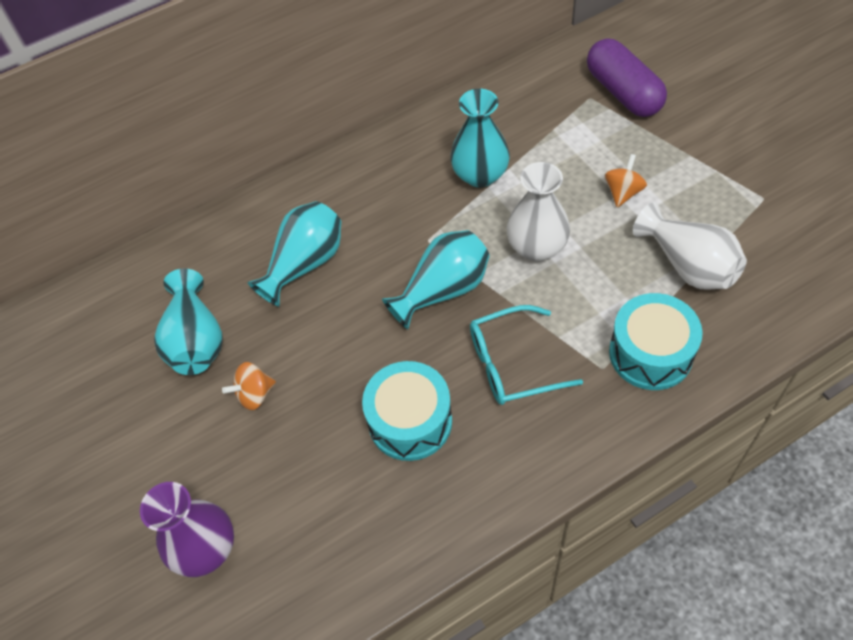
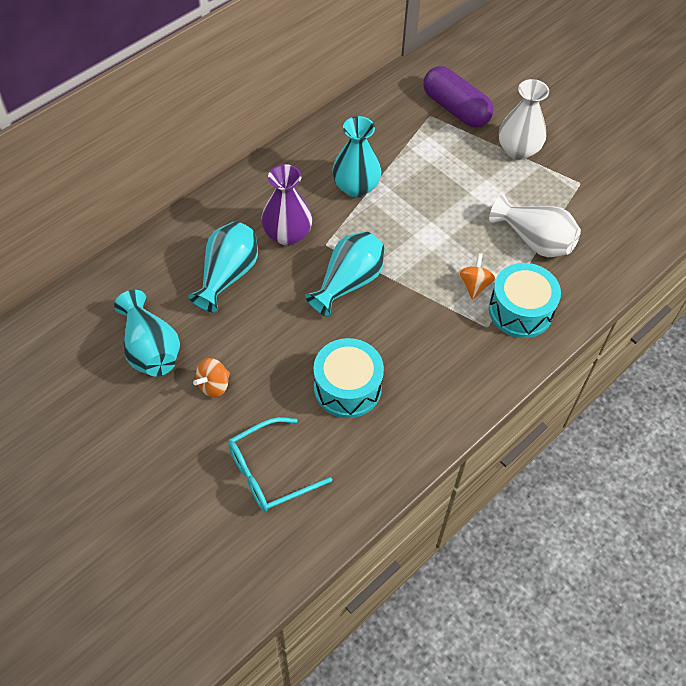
camera: 20 degrees left, 0 degrees up
(205, 548) = (207, 510): purple vase -> purple vase (287, 234)
(513, 363) = (418, 332): turquoise glasses -> turquoise glasses (270, 471)
(537, 247) = (415, 240): white vase -> white vase (518, 150)
(623, 192) = (473, 189): orange spinning top -> orange spinning top (474, 285)

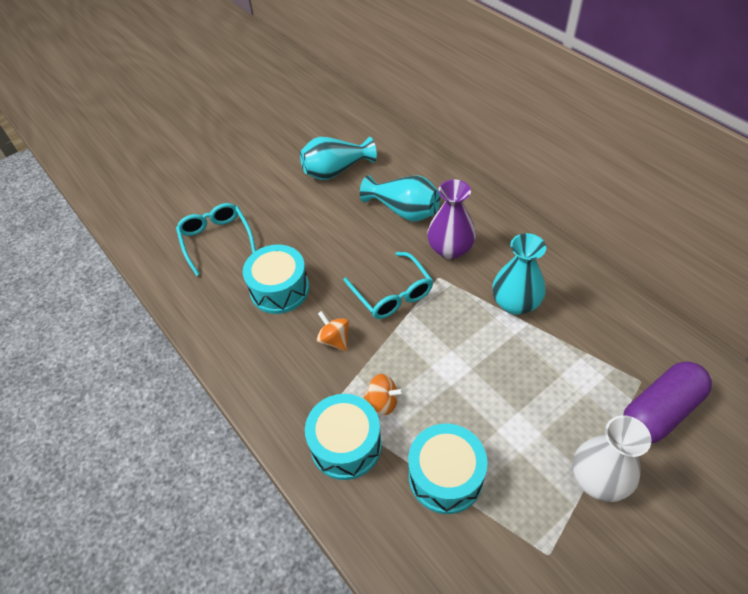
camera: 100 degrees right, 5 degrees down
(214, 385) = (298, 206): orange spinning top -> orange spinning top (334, 340)
(348, 283) = (392, 293): turquoise vase -> turquoise glasses
(534, 240) = (445, 476): white vase -> turquoise drum

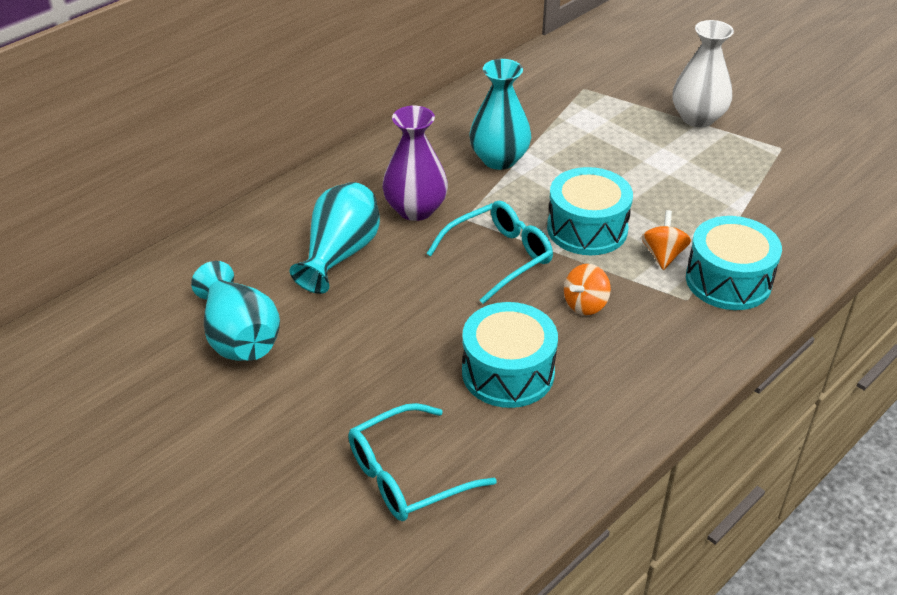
camera: 100 degrees left, 10 degrees down
(445, 476) = (734, 207): turquoise drum -> turquoise drum (587, 229)
(660, 411) = (614, 81): purple capsule -> none

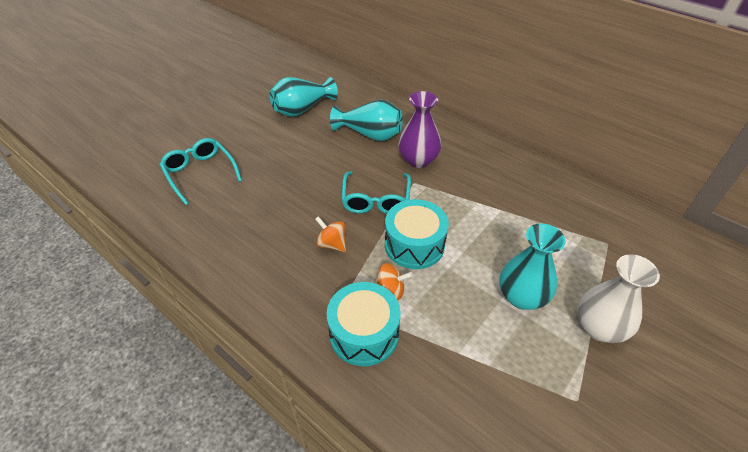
camera: 85 degrees right, 5 degrees up
(498, 257) = (376, 199): turquoise glasses -> turquoise glasses turned 45 degrees clockwise
(499, 159) = (485, 195): turquoise vase -> turquoise vase (521, 297)
(508, 372) = (270, 208): turquoise drum -> none

